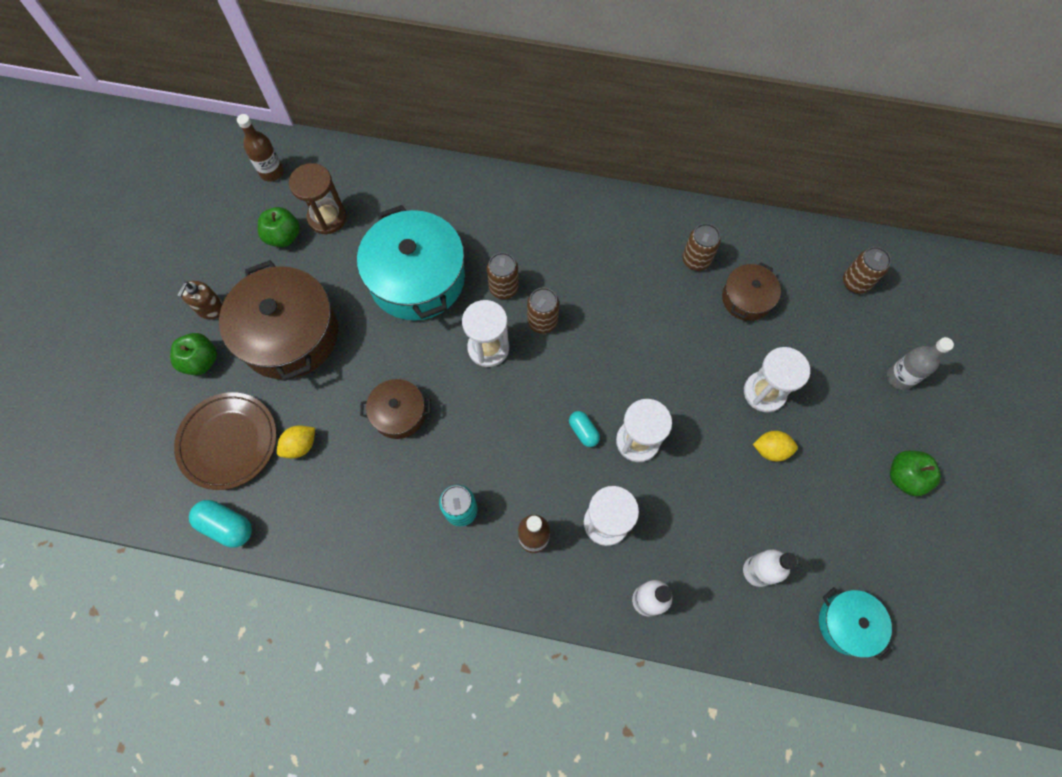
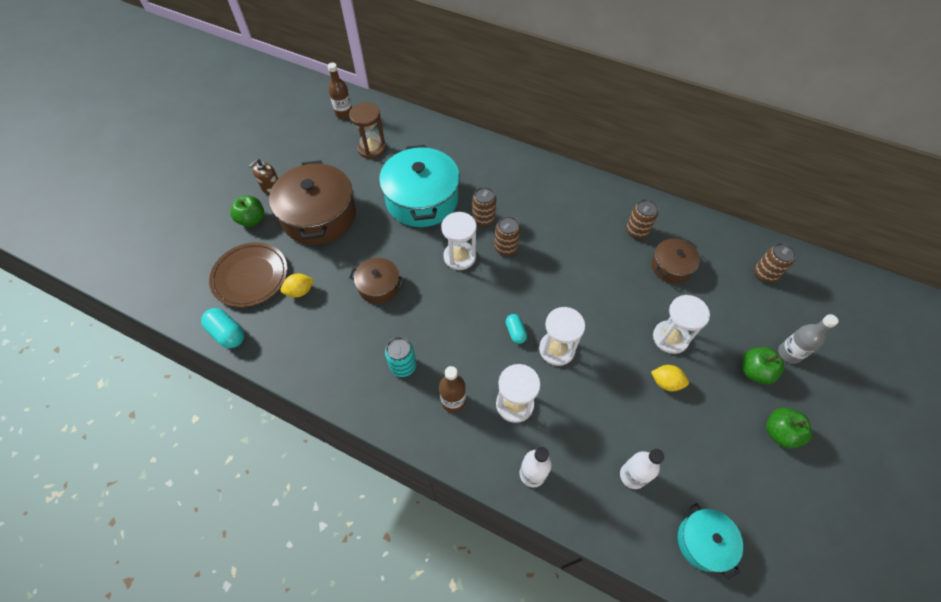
camera: 15 degrees right, 10 degrees down
(283, 237) = (337, 154): green apple -> green apple (754, 371)

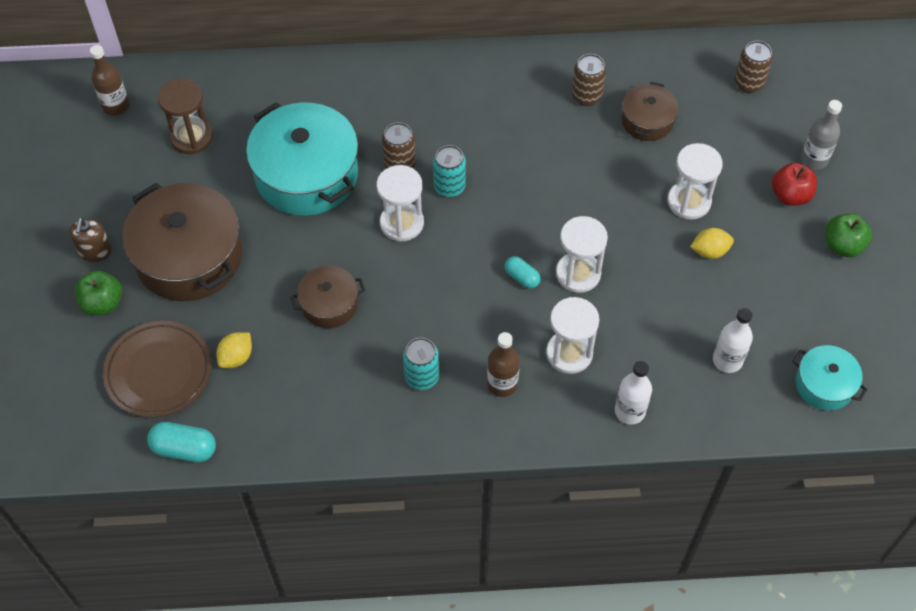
camera: 30 degrees left, 0 degrees up
(506, 248) = (449, 187): brown can -> turquoise can
(754, 371) = (790, 195): green apple -> red apple

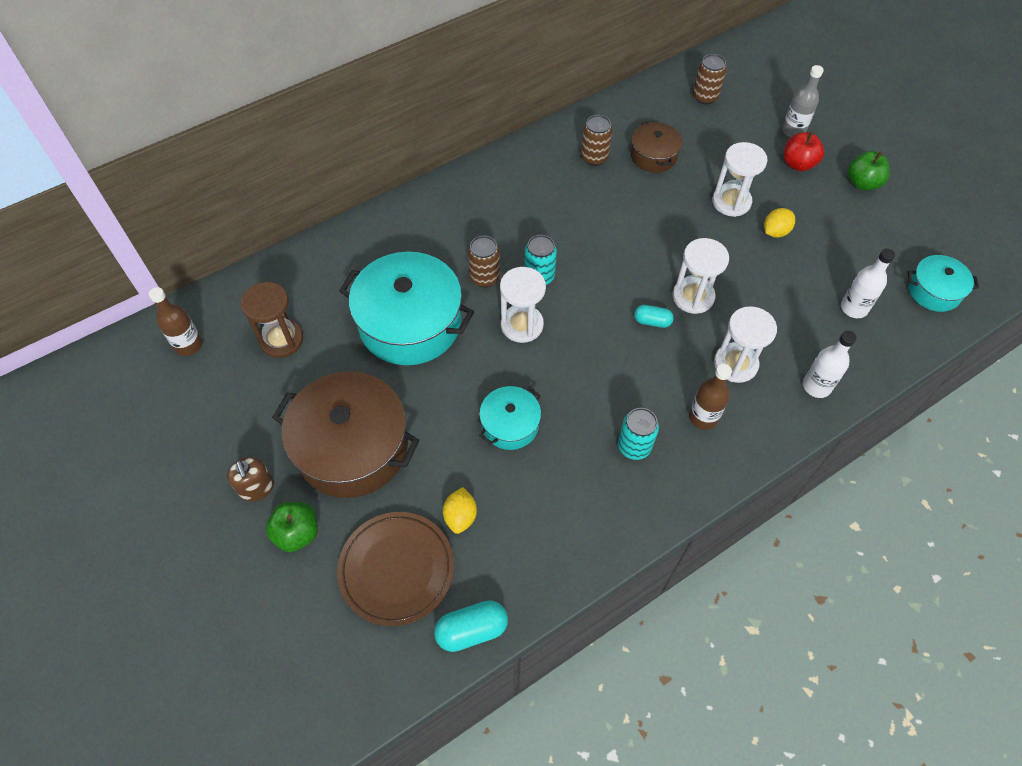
camera: 30 degrees left, 0 degrees up
(329, 304) = (510, 425): brown pot -> turquoise pot

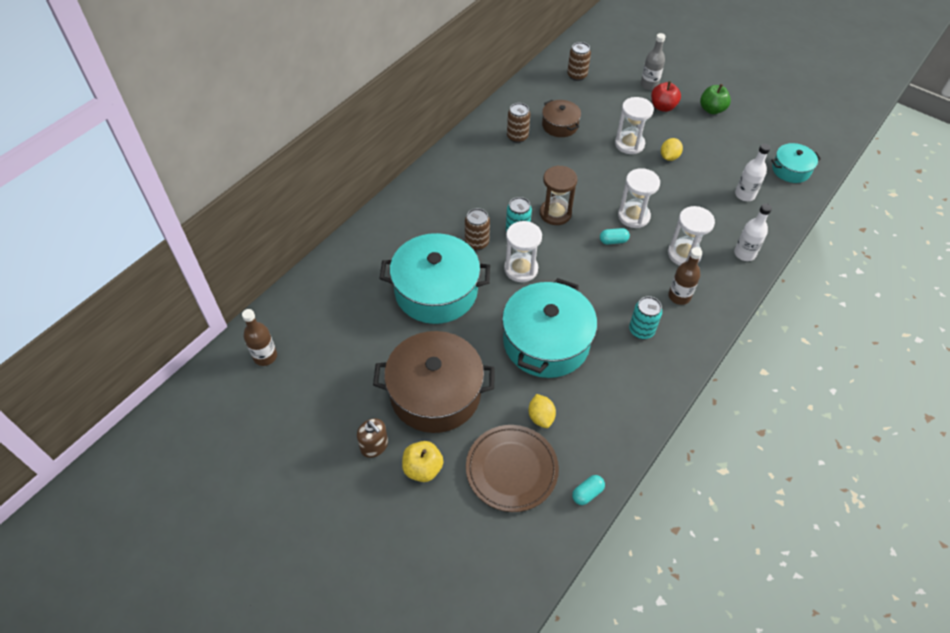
camera: 20 degrees left, 5 degrees down
(281, 340) = (340, 331): brown hourglass -> brown hourglass (555, 213)
(297, 533) = (423, 468): green apple -> yellow apple
(472, 630) = (587, 493): turquoise capsule -> turquoise capsule, size x0.64
(510, 425) = (546, 342): turquoise pot -> turquoise pot, size x1.92

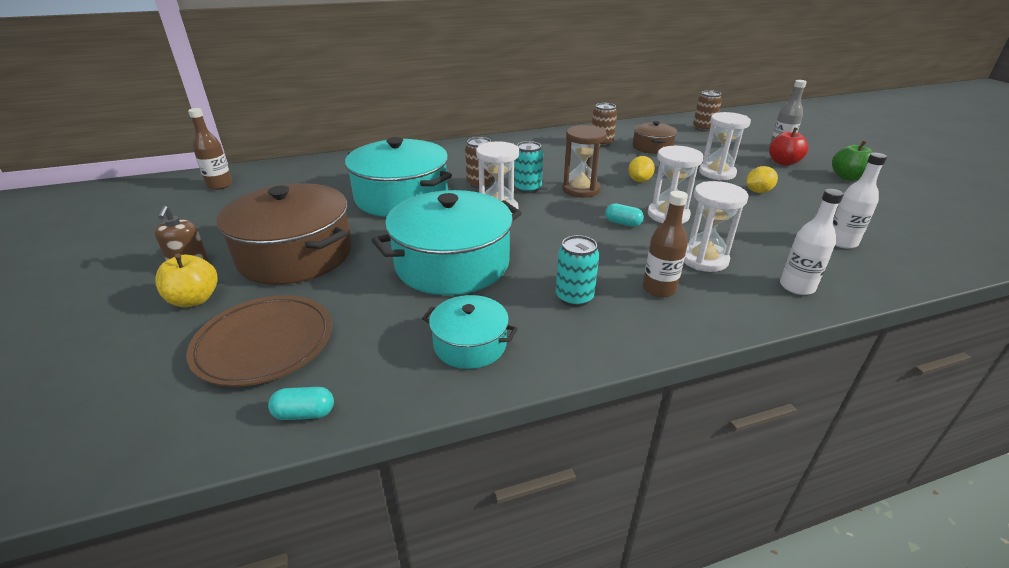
camera: 35 degrees right, 20 degrees down
(541, 417) = (361, 316): yellow lemon -> yellow lemon (639, 180)
(791, 170) = (935, 243): turquoise pot -> turquoise pot (470, 344)

